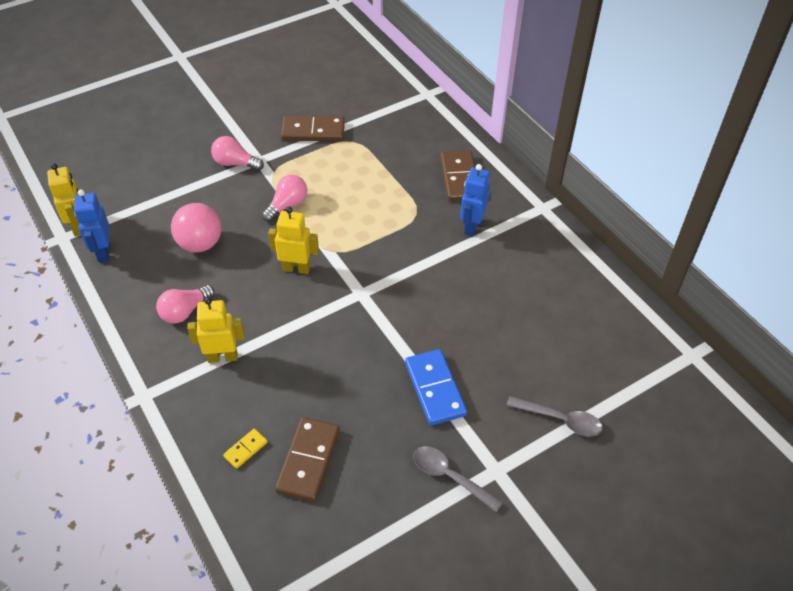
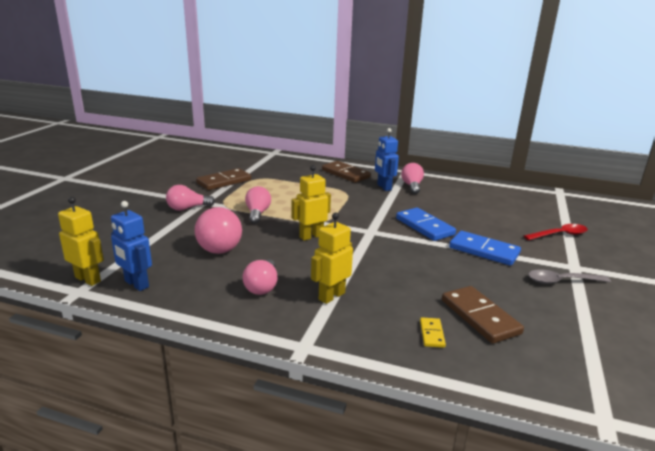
camera: 40 degrees left, 25 degrees down
(425, 318) = (424, 226): none -> blue domino
(508, 241) = (412, 186): none -> pink light bulb
(560, 420) = (559, 235): grey spoon -> red spoon

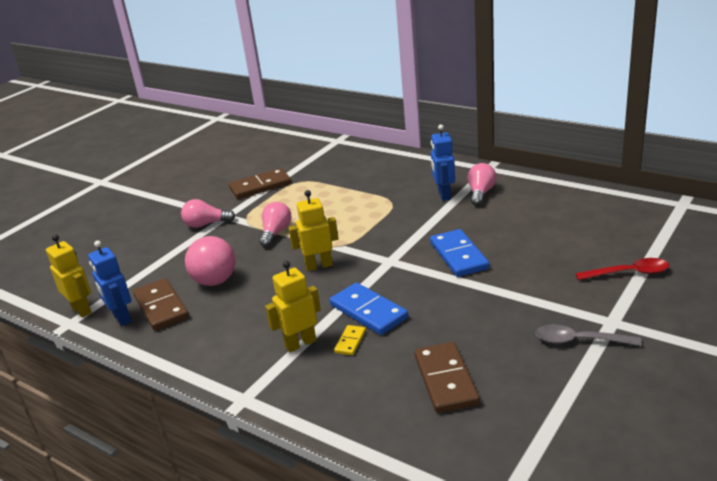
camera: 20 degrees right, 5 degrees up
(262, 286) = (237, 328): pink light bulb -> none
(345, 174) = (408, 173): brown domino -> brown domino (161, 307)
(432, 334) = (379, 396): yellow domino -> yellow domino (350, 342)
(484, 250) = (510, 293): blue domino -> blue domino (368, 311)

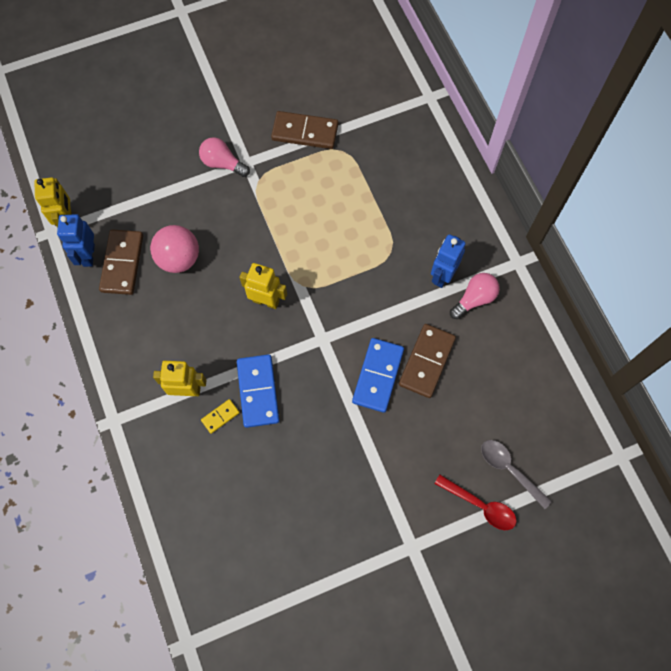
camera: 30 degrees right, 40 degrees up
(276, 233) = (267, 223): pink light bulb -> none
(445, 380) = (249, 510): brown domino -> brown domino (426, 361)
(579, 341) = (370, 546): grey spoon -> grey spoon (510, 470)

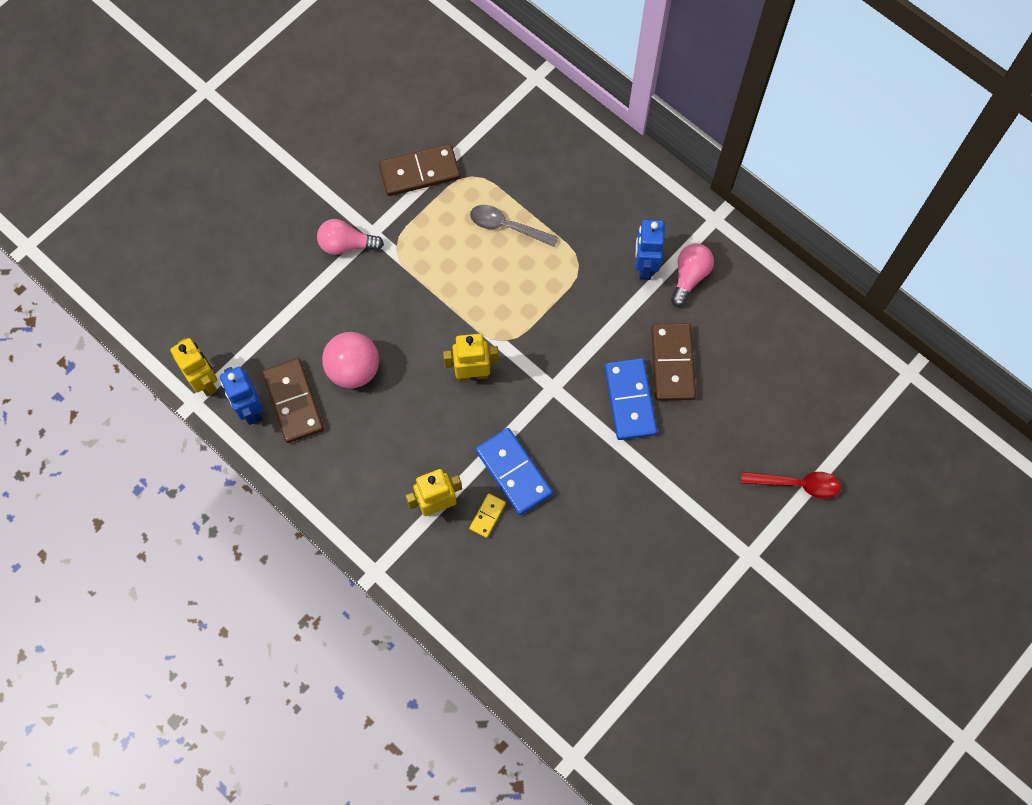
camera: 25 degrees left, 0 degrees up
(510, 470) = (808, 435): grey spoon -> grey spoon (507, 226)

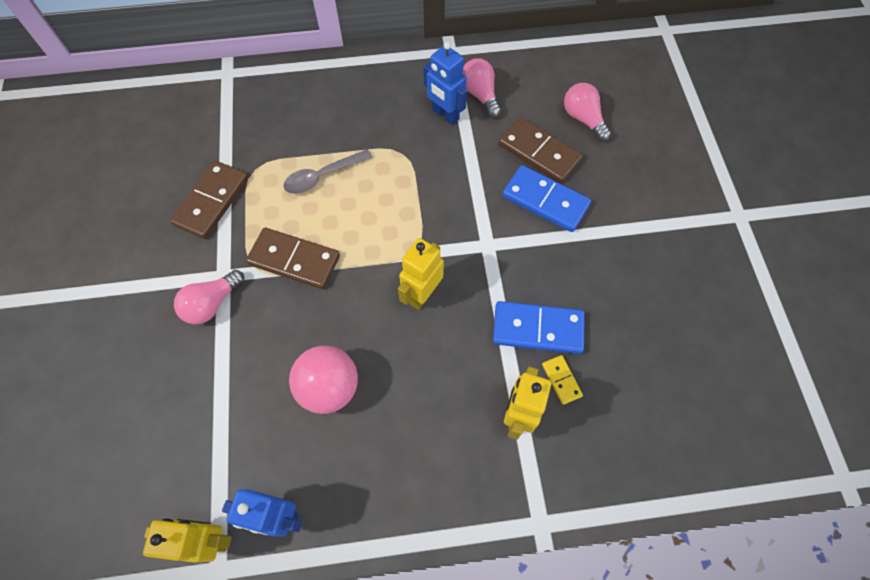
camera: 50 degrees left, 5 degrees down
(294, 402) = (309, 467): brown domino -> brown domino (294, 260)
(739, 373) = (583, 119): none -> pink light bulb
(796, 484) = (701, 146): red spoon -> none

